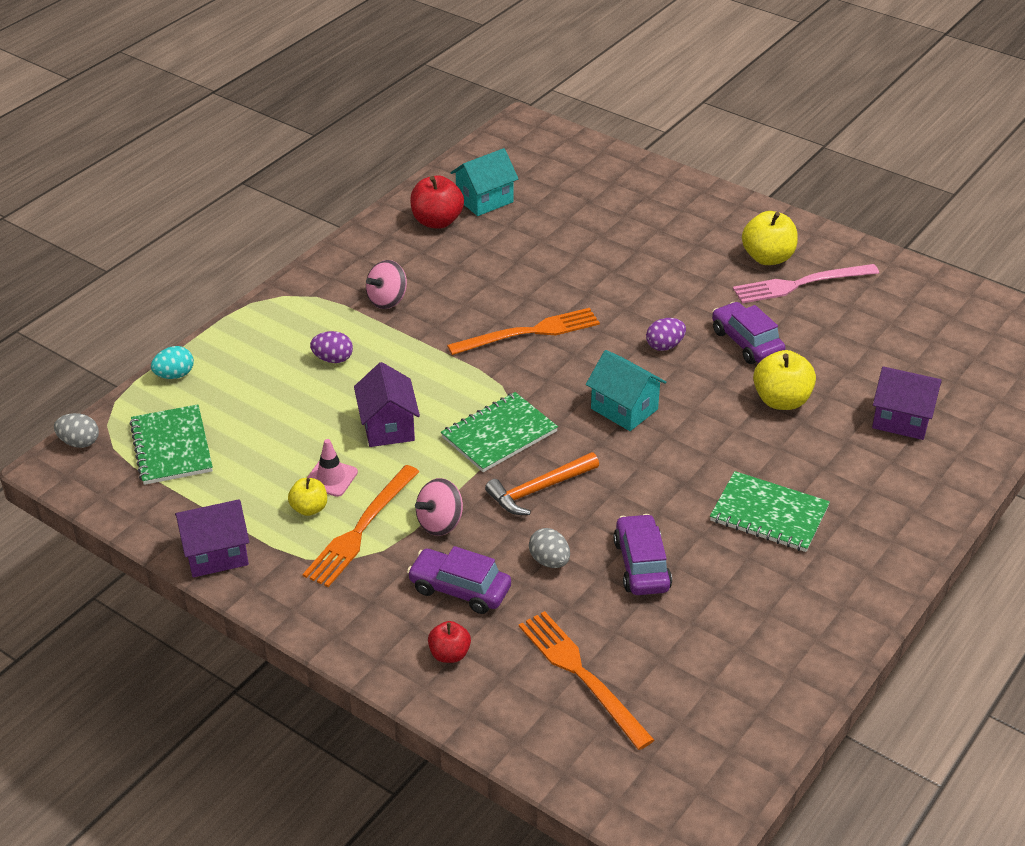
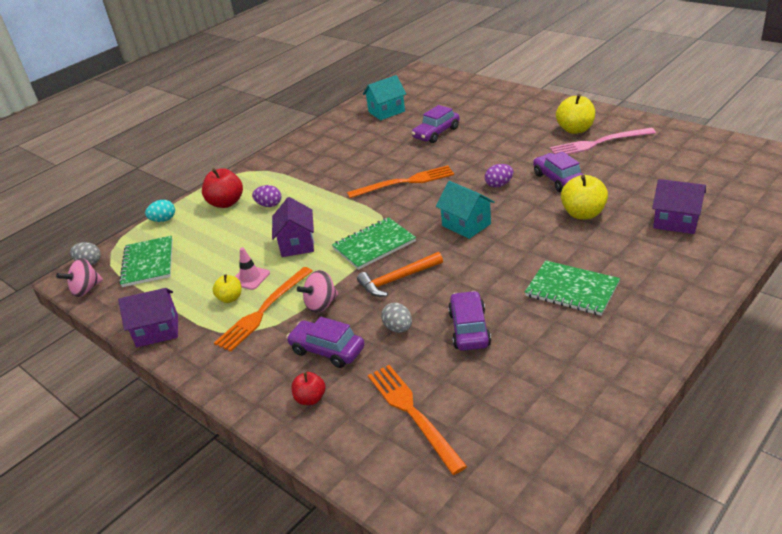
camera: 10 degrees right, 5 degrees down
(387, 300) = (313, 169): pink spinning top -> pink spinning top (86, 289)
(437, 221) = (354, 125): red apple -> red apple (226, 203)
(565, 247) = (436, 133): none -> purple car

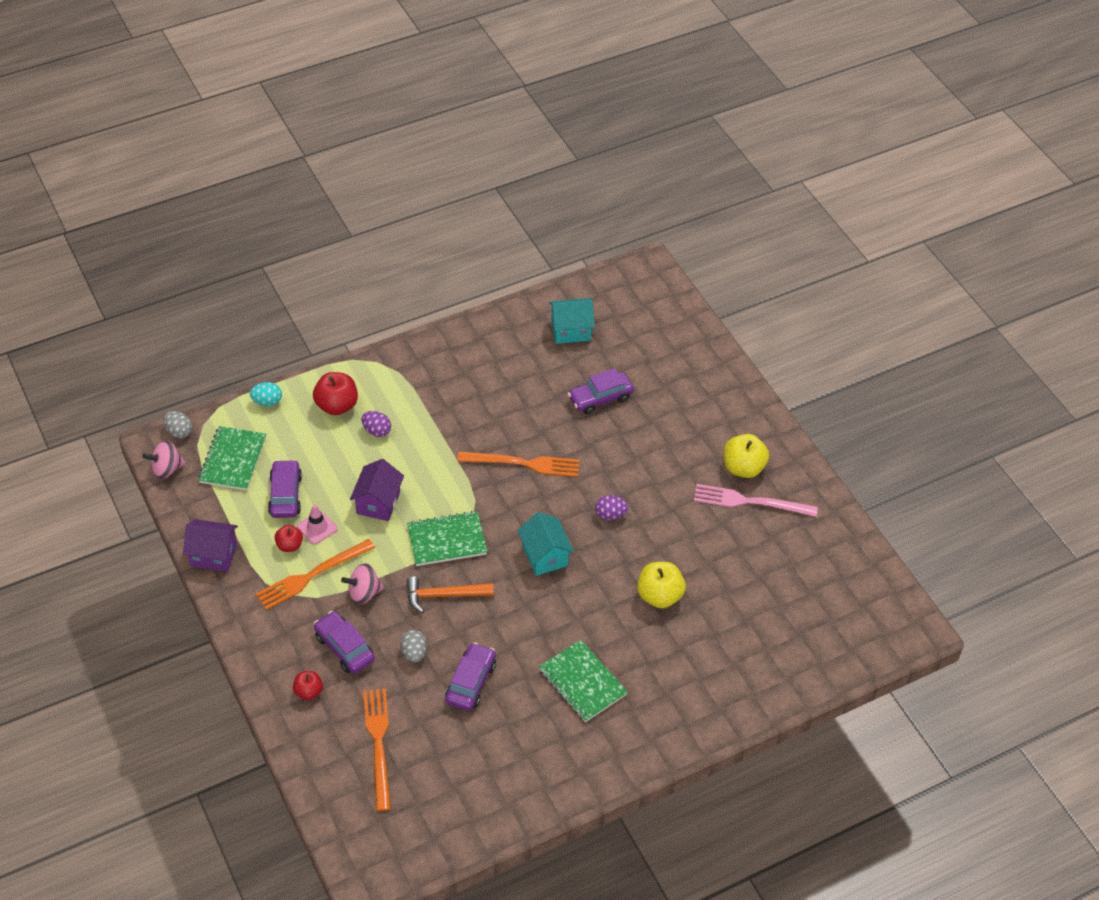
camera: 15 degrees right, 15 degrees up
(230, 298) = (289, 545): yellow apple -> red apple
(558, 179) = (671, 536): purple car -> purple car (285, 495)
(676, 222) = (733, 649): purple house -> none

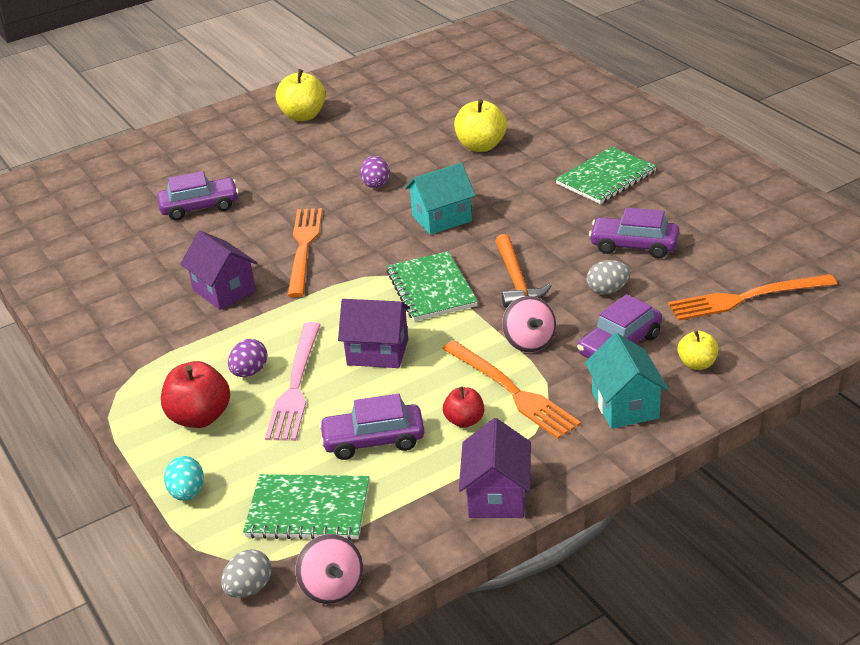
camera: 90 degrees left, 15 degrees down
(308, 692) = (697, 364): red apple -> yellow apple
(317, 527) = (428, 400): pink traffic cone -> none
(478, 415) = (224, 290): none -> purple house
(571, 330) = (84, 238): turquoise house -> turquoise house (625, 405)
(600, 398) = (200, 207): purple car -> purple car turned 75 degrees counterclockwise
(750, 502) = (348, 109): pink fork -> pink fork (295, 385)

